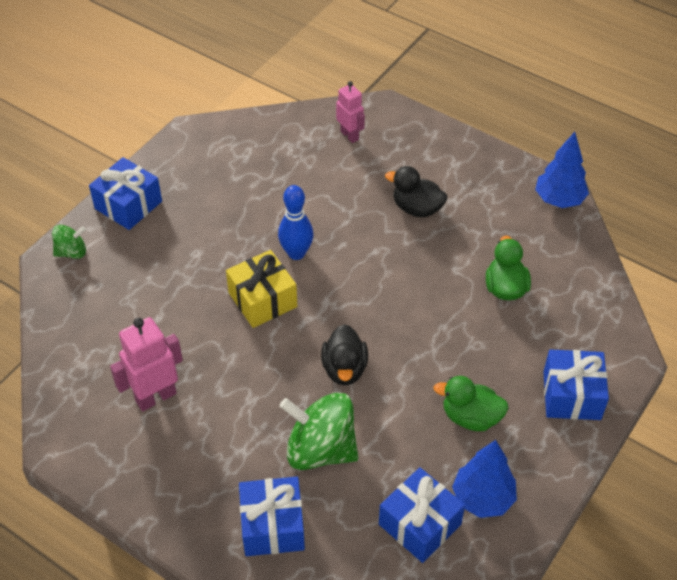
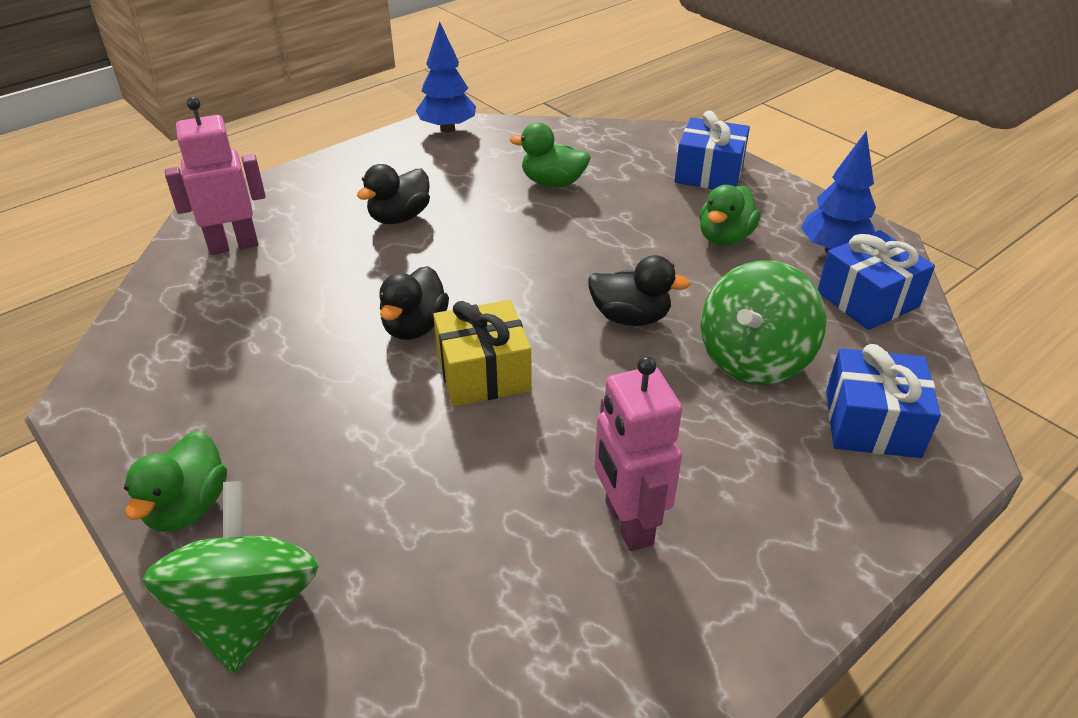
camera: 75 degrees left, 10 degrees down
(71, 252) = (248, 611): green spinning top -> green spinning top, size x1.91
(128, 205) = (188, 507): blue gift -> green duck
(296, 253) = (415, 327): blue bowling pin -> black duck
(349, 135) = (233, 245): pink robot -> pink robot, size x1.54

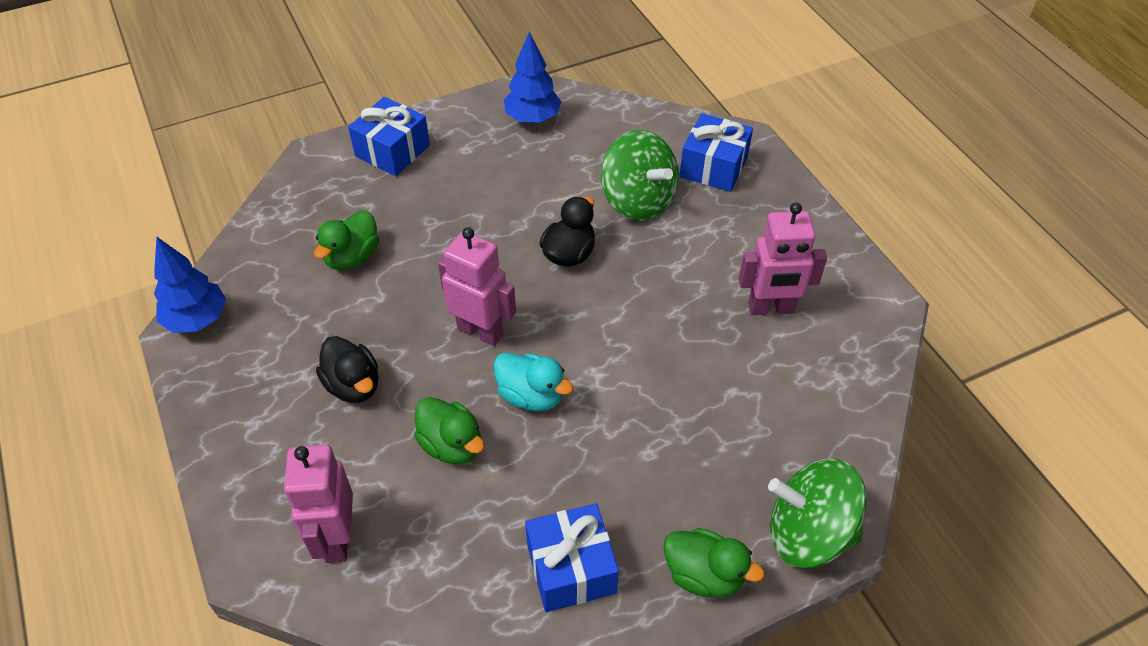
camera: 75 degrees left, 10 degrees up
(415, 327) = (531, 396): black duck -> turquoise duck
(483, 373) = (604, 358): yellow gift -> none
(490, 276) = (480, 331): none -> pink robot
(724, 238) = (490, 171): green duck -> green duck (451, 445)
(867, 299) = (595, 123): blue gift -> blue gift (571, 568)

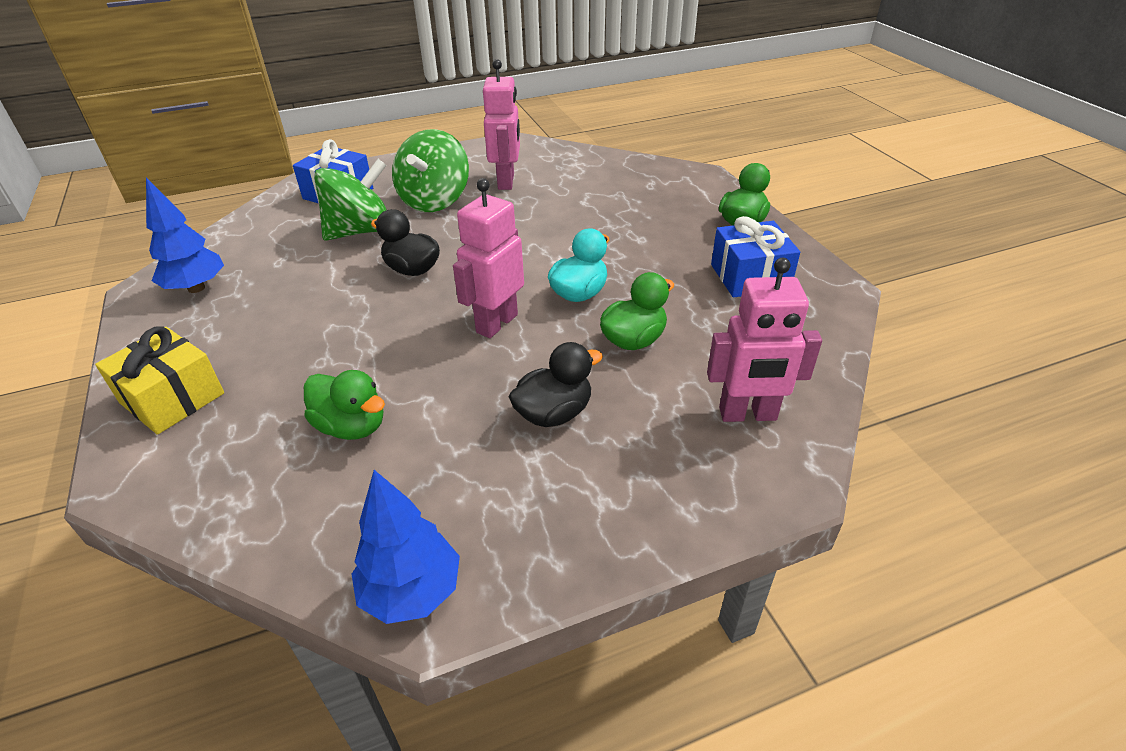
camera: 85 degrees left, 10 degrees down
(392, 151) = (172, 398): blue gift -> yellow gift
(809, 533) = (702, 184): green spinning top -> green spinning top (435, 201)

